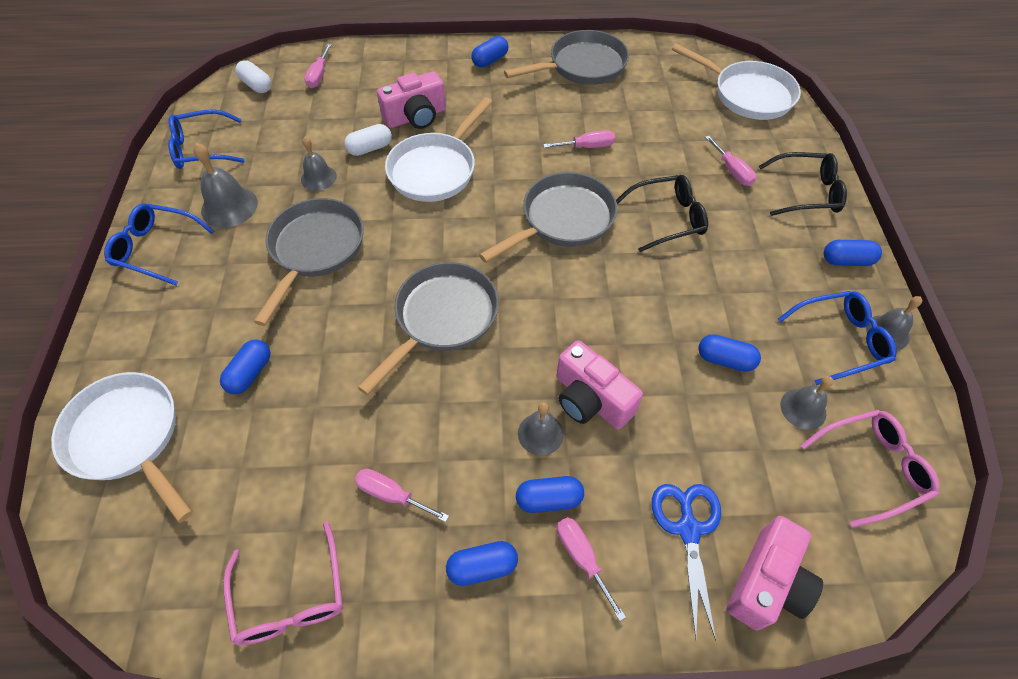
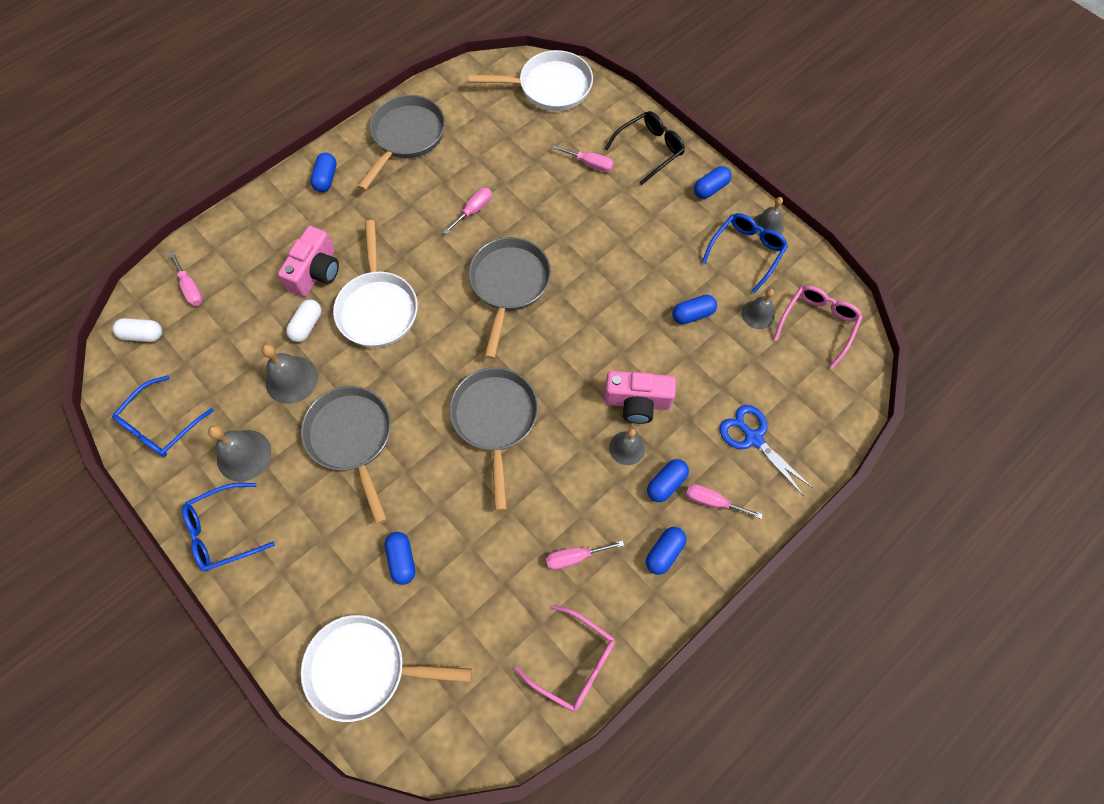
camera: 40 degrees left, 10 degrees up
(318, 178) = (291, 379): grey bell -> grey bell, size x1.51
(668, 218) = (578, 233): black glasses -> none
(766, 583) = (813, 435): pink camera -> none

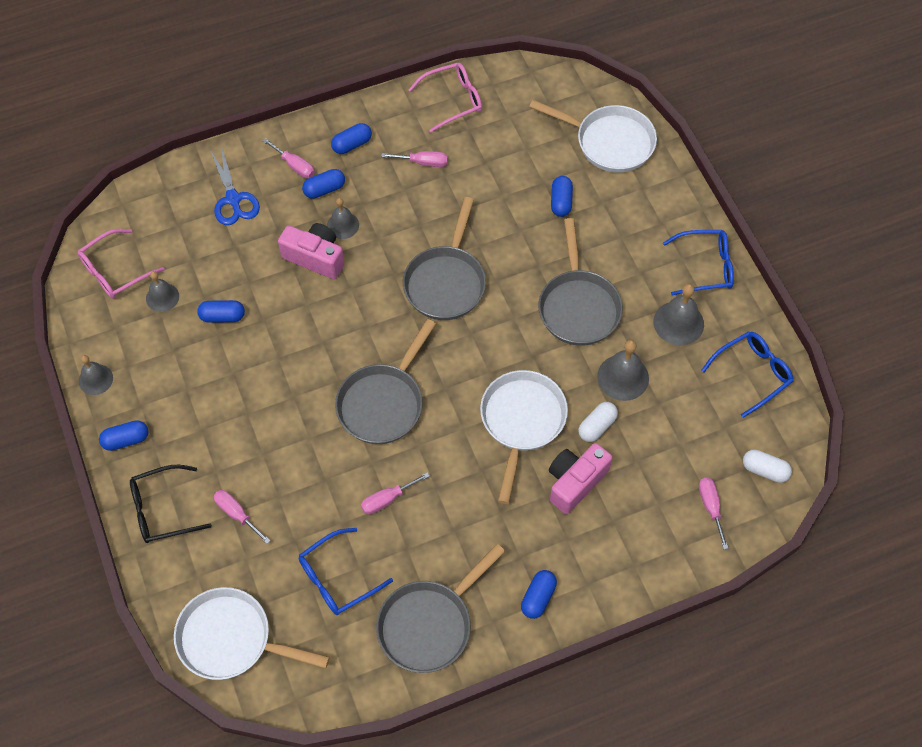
camera: 160 degrees left, 5 degrees down
(574, 663) = (453, 100): pink glasses -> pink glasses turned 105 degrees clockwise
(746, 251) = (134, 360): blue glasses -> blue glasses (337, 578)

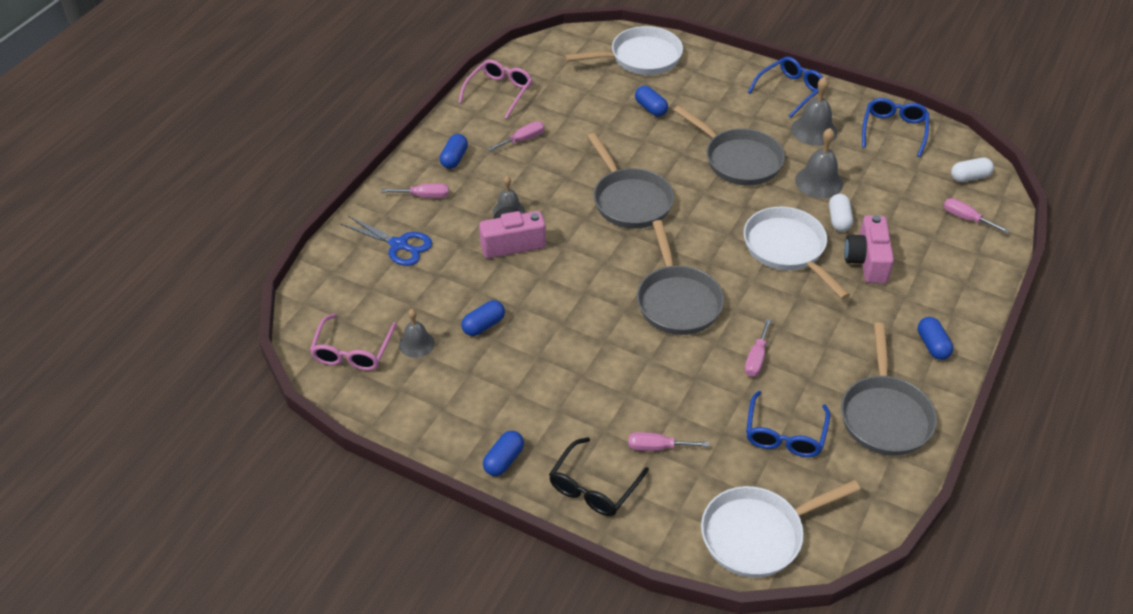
camera: 40 degrees left, 15 degrees down
(95, 379) = (425, 436): grey bell -> none
(324, 189) = (467, 197): blue capsule -> none

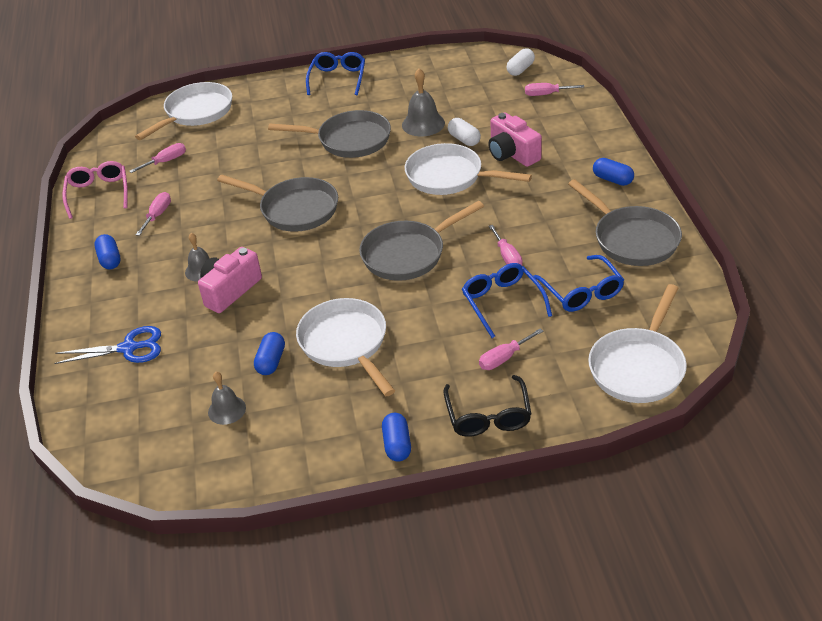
camera: 35 degrees left, 5 degrees down
(352, 351) = (174, 451): pink glasses -> none
(424, 196) = (112, 300): pink screwdriver -> pink screwdriver (166, 161)
(551, 348) = (346, 344): none -> white pan
(651, 108) = (242, 141): blue capsule -> none
(677, 301) = (408, 254): grey pan -> grey pan turned 105 degrees clockwise
(814, 130) = (383, 95): grey bell -> none
(894, 130) = (438, 67): blue glasses -> blue glasses (502, 302)

